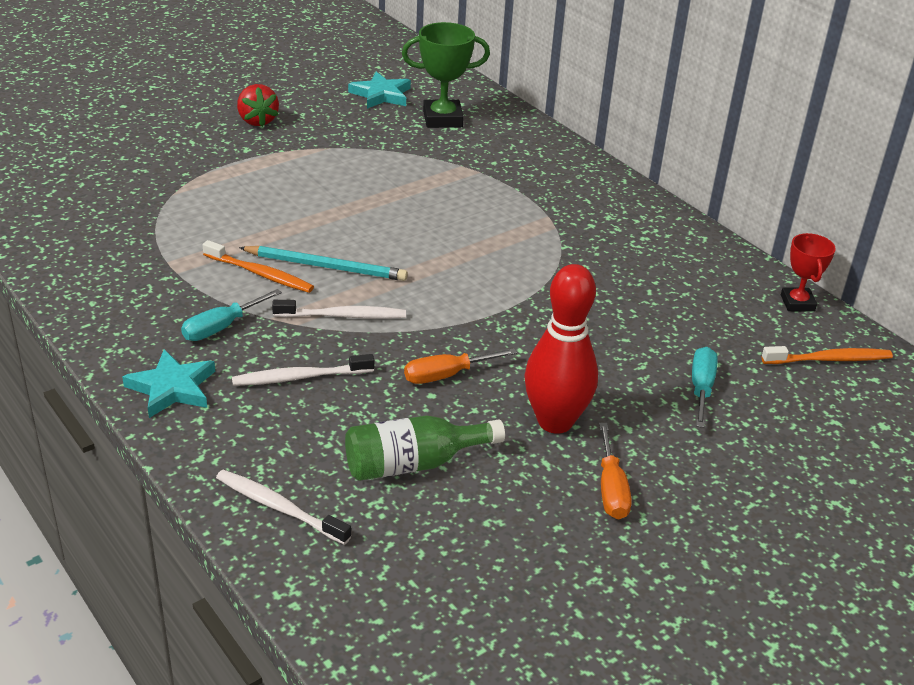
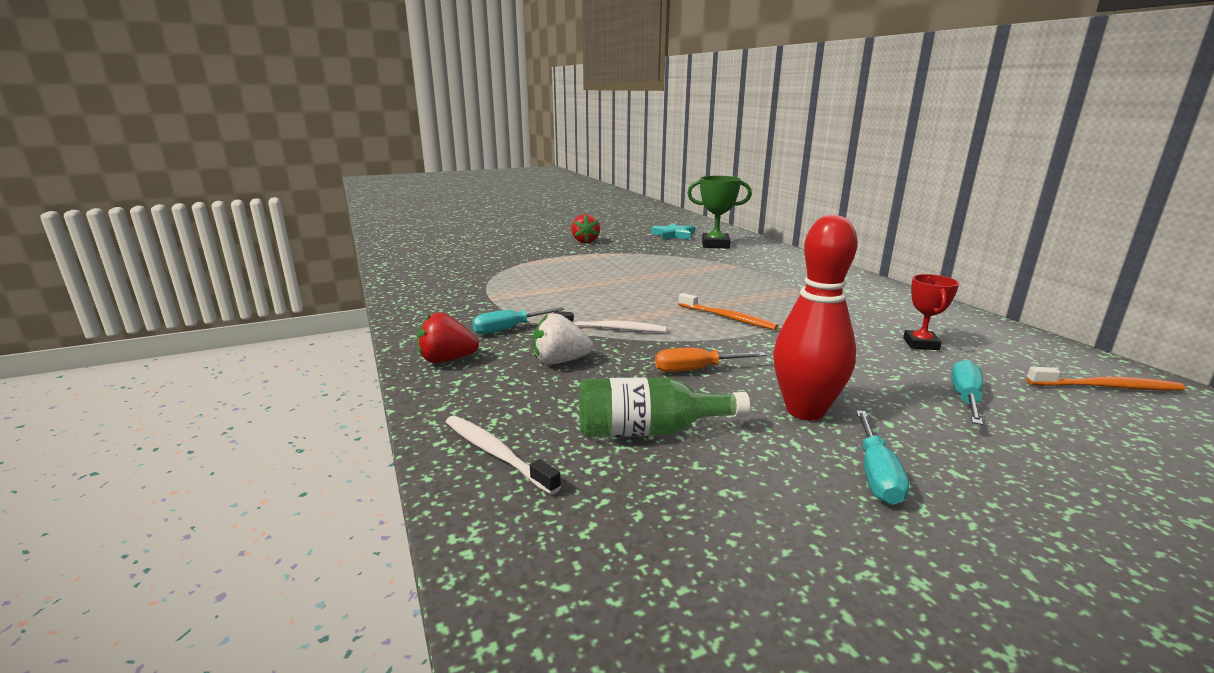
camera: 15 degrees right, 15 degrees down
(172, 388) = (447, 360): turquoise star -> red strawberry
(260, 274) = (554, 304): orange toothbrush -> orange toothbrush (727, 318)
(299, 377) = (560, 361): white toothbrush -> white strawberry
(326, 266) = (608, 303): turquoise pencil -> none
(611, 488) = (876, 474): orange screwdriver -> turquoise screwdriver
(797, 303) = (1048, 346): red trophy -> red trophy (921, 344)

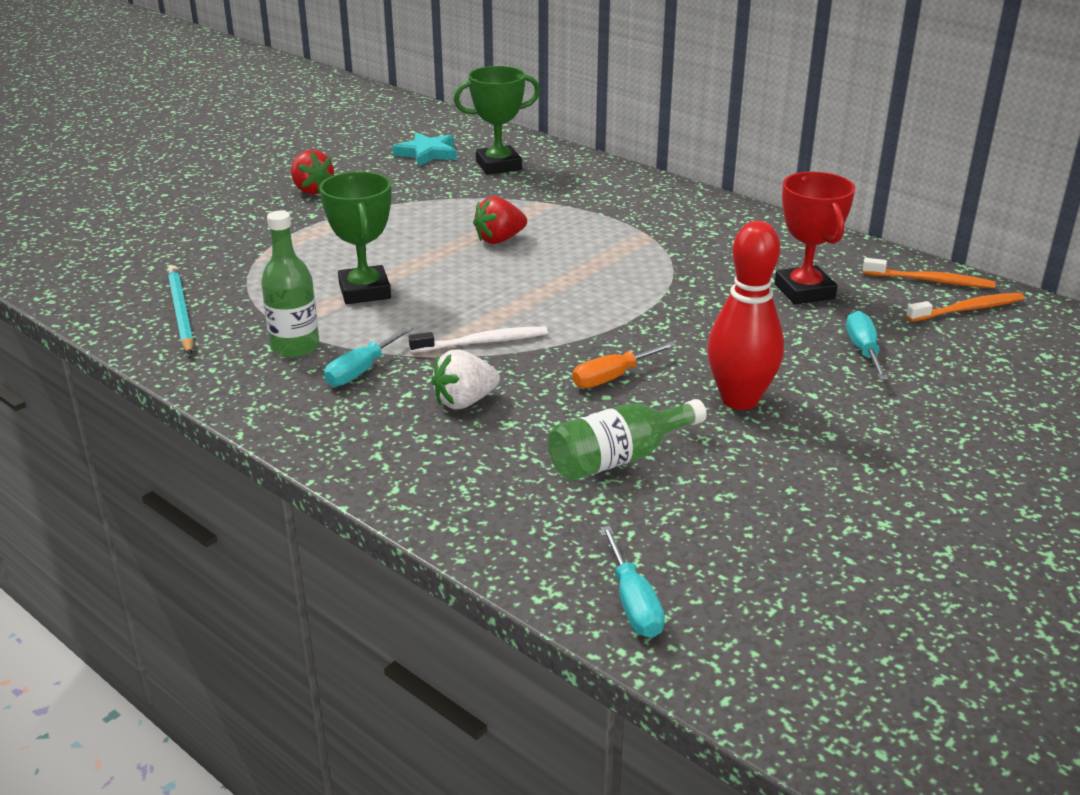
camera: 25 degrees left, 10 degrees up
(439, 282) = (180, 312): none -> turquoise pencil
(447, 360) = (335, 431): red strawberry -> red strawberry (499, 240)
(482, 309) = (295, 347): none -> green bottle
(496, 453) = (500, 519): white toothbrush -> none
(561, 289) = (364, 291): none -> green trophy
(727, 318) = (598, 296): orange toothbrush -> orange toothbrush (931, 281)
(876, 474) = (824, 448): turquoise screwdriver -> turquoise screwdriver (633, 603)
(921, 344) = (804, 291): red trophy -> red trophy, size x1.59

